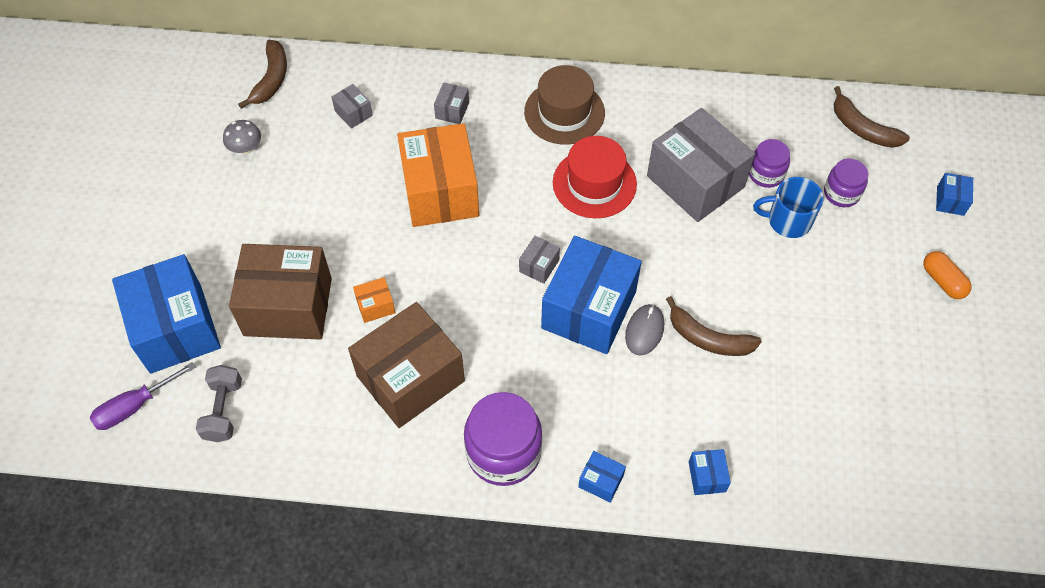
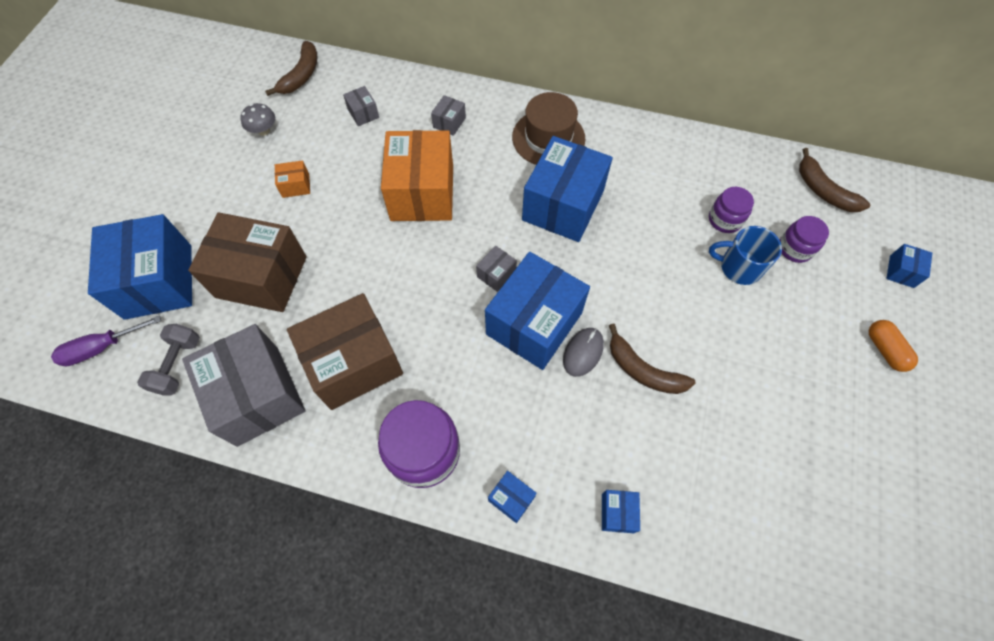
camera: 10 degrees right, 5 degrees up
(375, 306) = (339, 288): orange box -> orange box (296, 186)
(594, 183) = (563, 205): red hat -> blue box
(695, 182) = (656, 217): grey box -> grey box (258, 395)

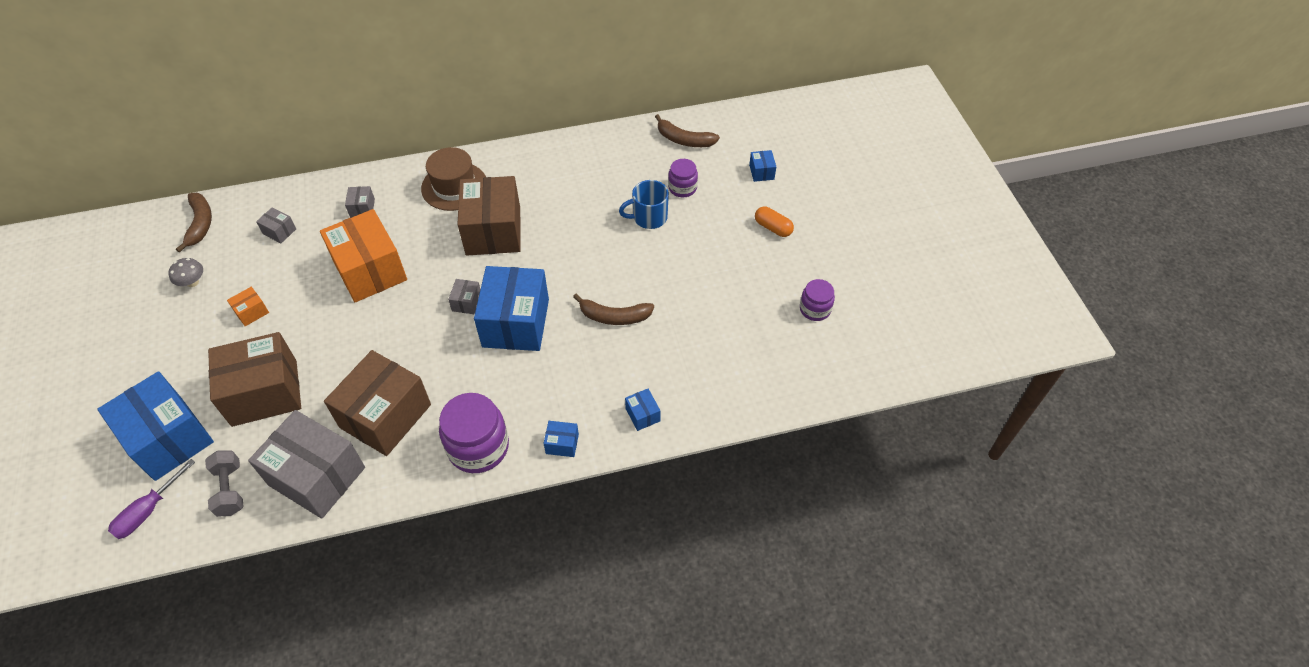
camera: 30 degrees left, 10 degrees down
(563, 205) = (493, 231): blue box -> brown box
(583, 352) = (564, 325): grey mouse -> none
(725, 220) = (623, 189): purple jar -> purple jar (815, 309)

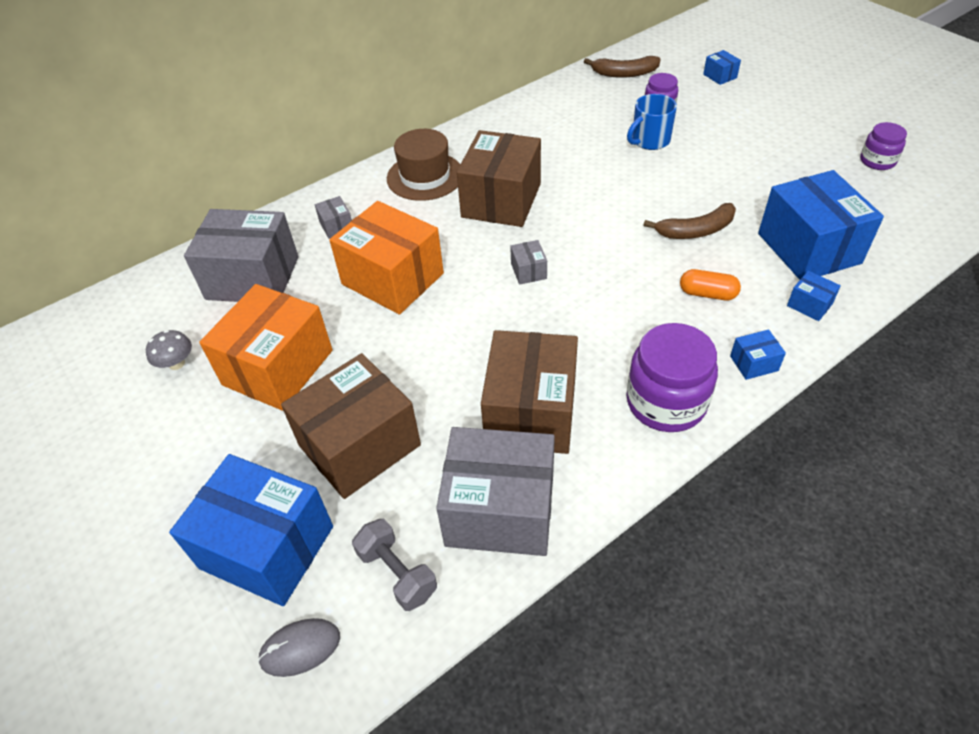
camera: 20 degrees left, 5 degrees down
(148, 510) = (300, 648): purple screwdriver -> grey mouse
(200, 224) = (145, 302): brown banana -> none
(251, 312) = (278, 367): orange box -> orange box, size x2.42
(279, 231) = (253, 278): grey box -> grey box, size x2.42
(493, 231) = (501, 200): brown box -> brown box turned 45 degrees clockwise
(516, 323) = (599, 271): blue box -> blue box (809, 248)
(773, 228) = (773, 113): orange capsule -> orange capsule (707, 294)

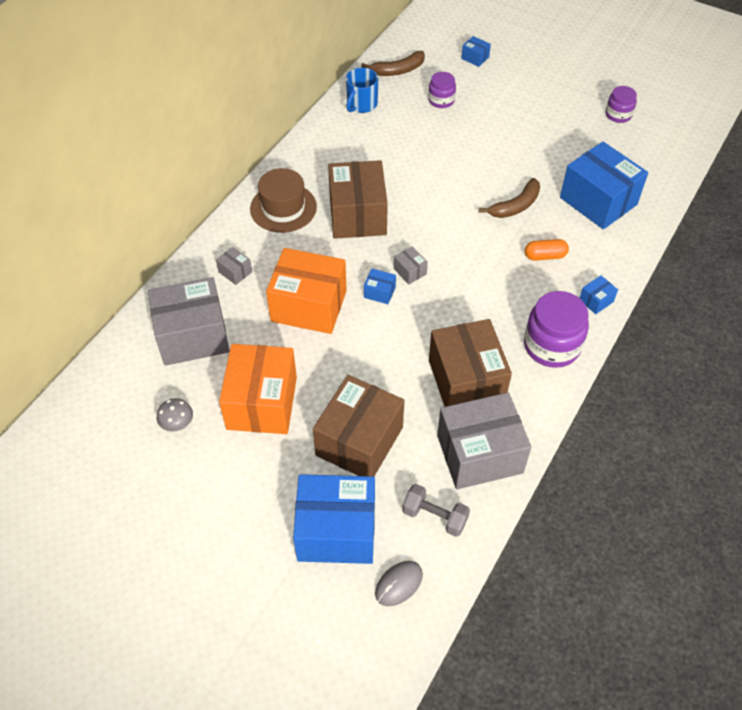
camera: 25 degrees left, 5 degrees up
(649, 141) = (447, 133): blue mug -> blue mug (361, 104)
(809, 305) = (615, 246): blue box -> blue box (379, 292)

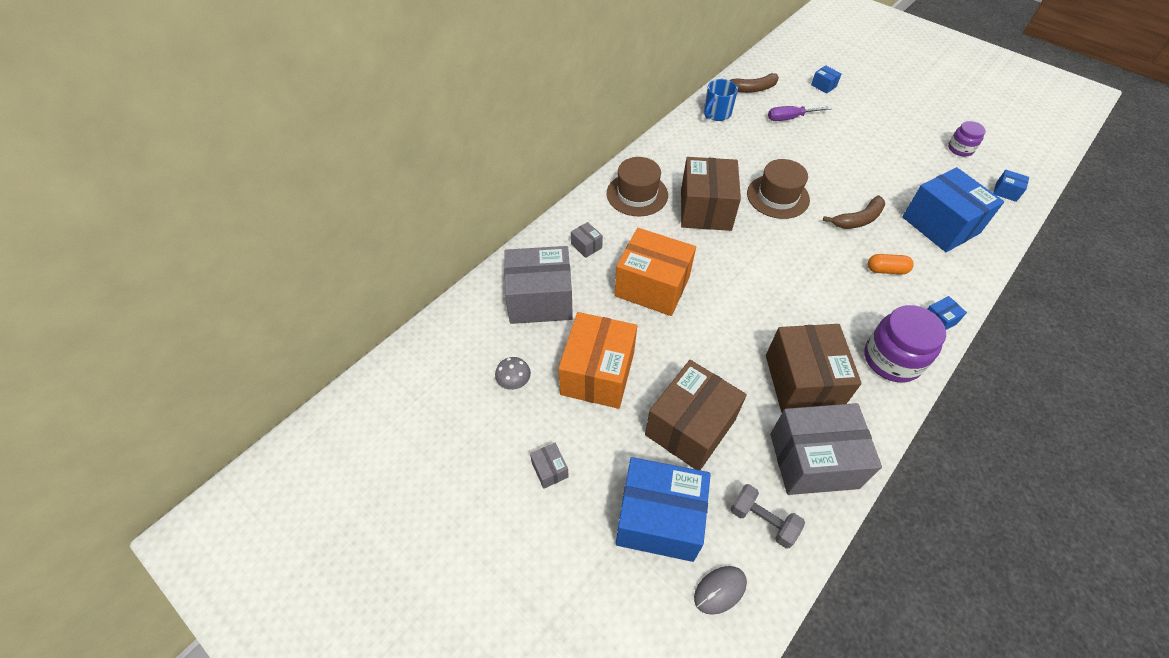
camera: 10 degrees right, 0 degrees up
(379, 292) = (721, 283): blue box -> blue box (1006, 192)
(410, 271) = (752, 267): grey box -> grey box (550, 470)
(432, 191) = (778, 196): none -> brown hat
(441, 100) = (790, 118): purple jar -> purple screwdriver

